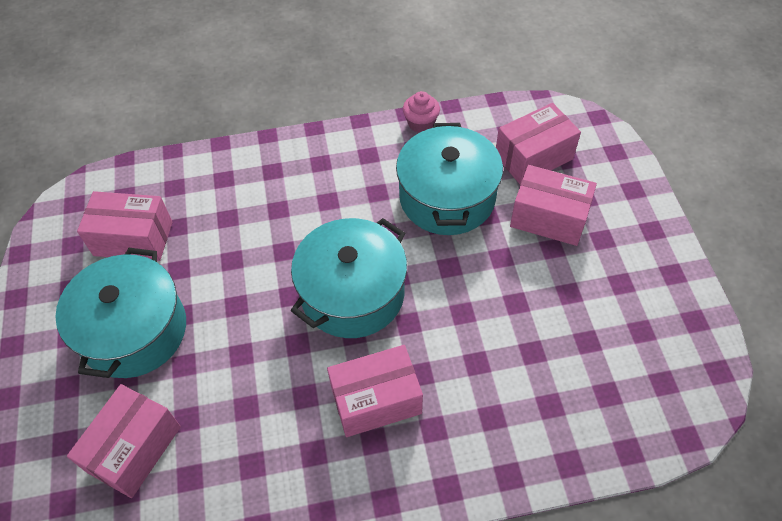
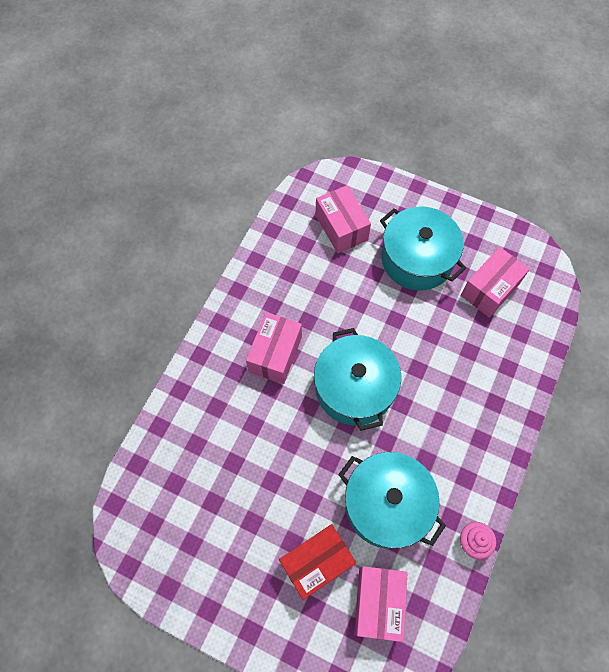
camera: 125 degrees right, 10 degrees up
(549, 218) = (316, 563): pink box -> red box

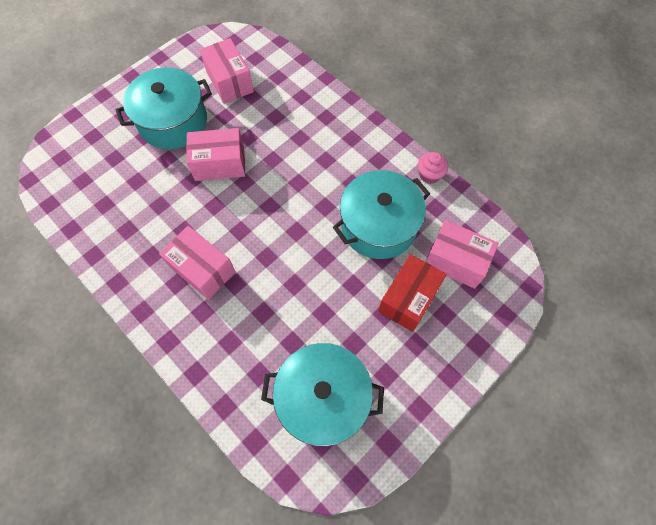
camera: 70 degrees left, 0 degrees up
(316, 563) = (408, 298): red box -> red box turned 45 degrees clockwise
(341, 227) = (106, 168): pink box -> pink box (220, 164)
(354, 388) = (267, 213): turquoise pot -> turquoise pot (323, 398)

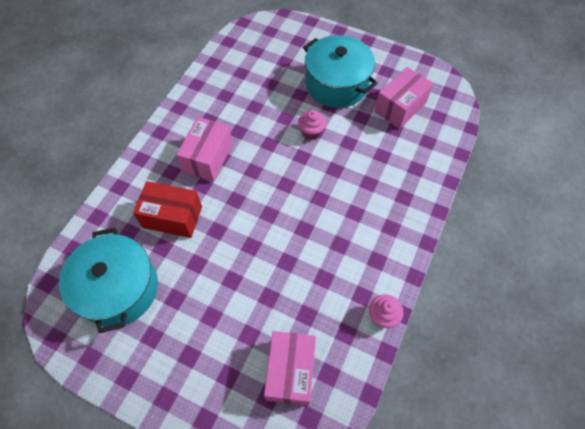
camera: 70 degrees right, 5 degrees down
(220, 164) = (311, 132): pink box -> pink cupcake
(378, 225) = (302, 283): turquoise pot -> none
(408, 298) = (233, 335): red box -> red box (172, 217)

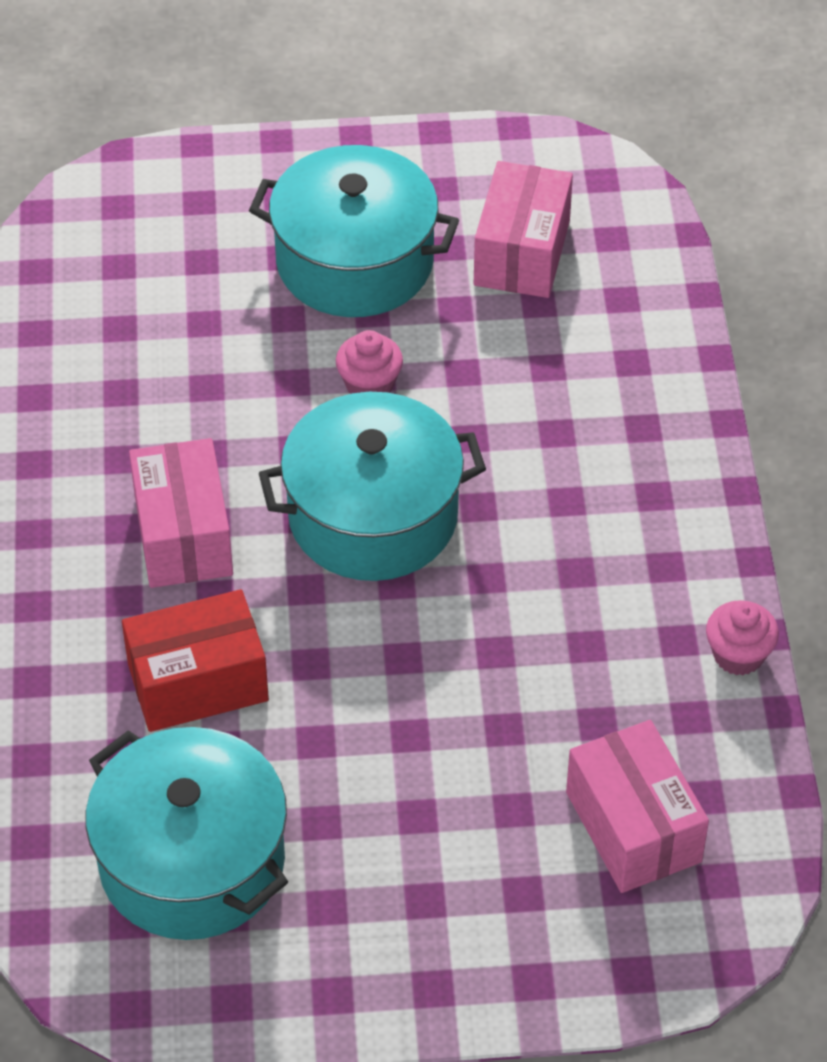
camera: 30 degrees left, 10 degrees down
(278, 183) = (373, 516): none -> turquoise pot

